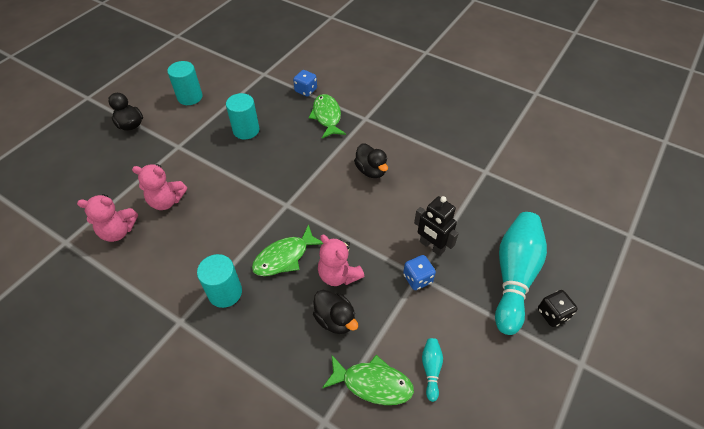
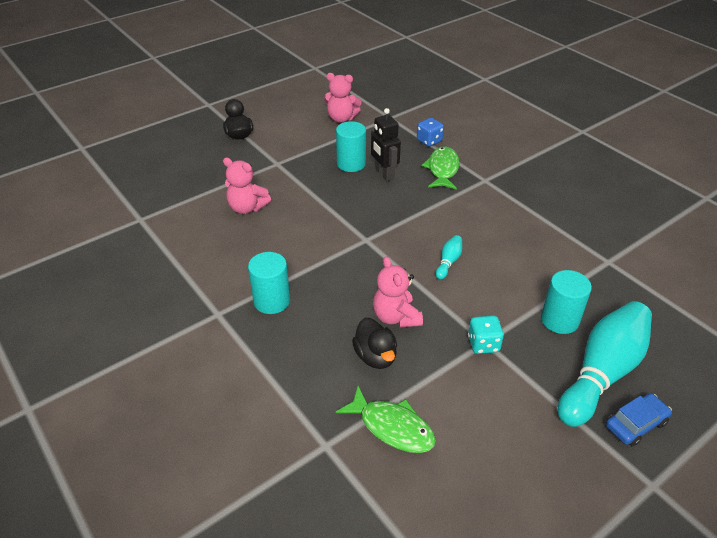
camera: 20 degrees right, 10 degrees down
(118, 231) = (191, 222): pink teddy bear -> pink teddy bear (341, 118)
(190, 97) = (306, 123): turquoise cylinder -> turquoise cylinder (559, 320)
(284, 257) = (345, 286): green fish -> none
(371, 170) = (471, 230): black duck -> none
(417, 278) = (483, 344): blue dice -> turquoise dice
(431, 246) = (512, 318): black robot -> black robot (384, 174)
(431, 369) = (463, 434): turquoise bowling pin -> turquoise bowling pin (448, 262)
(552, 314) = (635, 424): black dice -> blue car

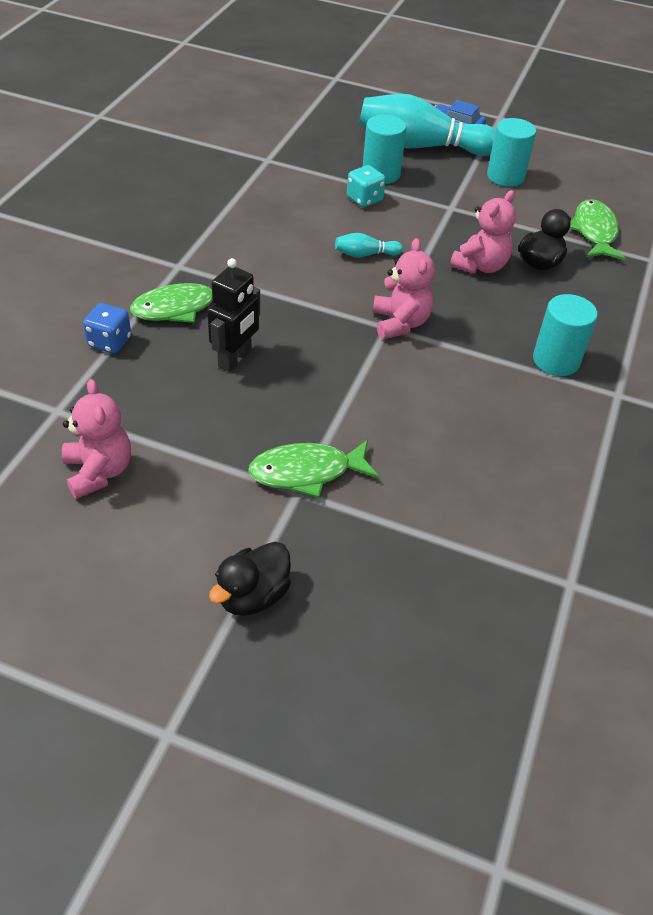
camera: 125 degrees left, 5 degrees up
(247, 208) = (432, 468): pink teddy bear -> pink teddy bear (400, 323)
(285, 169) = (307, 472): none -> green fish
(351, 164) = (234, 403): turquoise cylinder -> turquoise cylinder (505, 176)
(483, 344) = (455, 207): turquoise dice -> turquoise dice (364, 199)

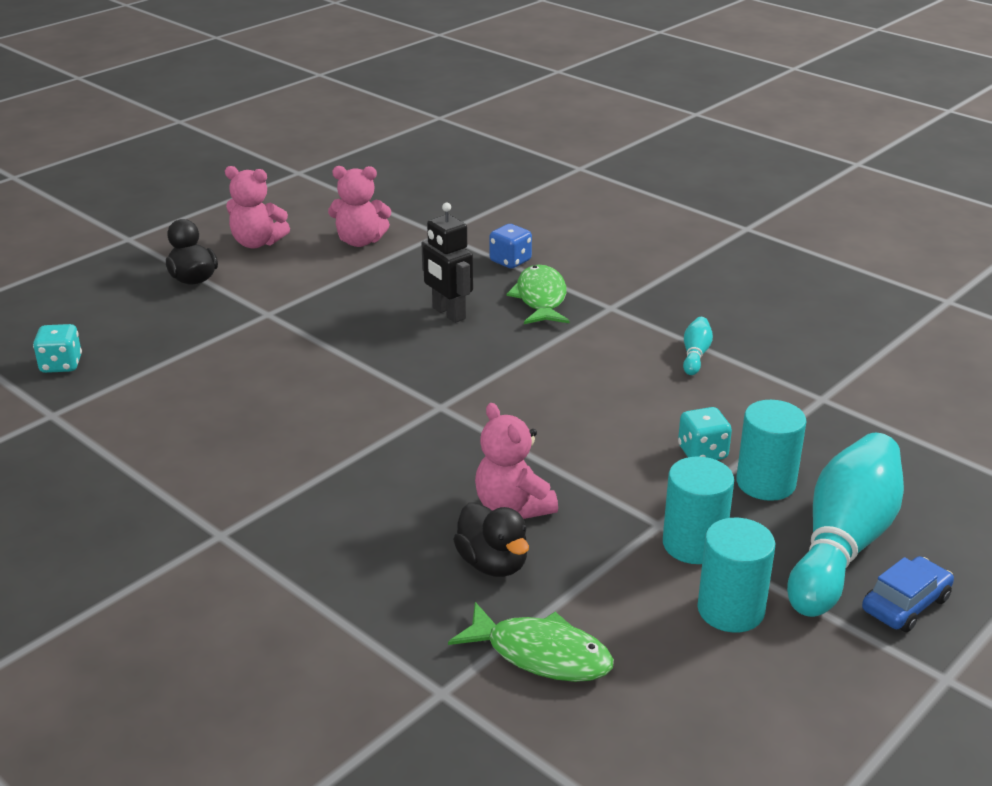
camera: 115 degrees right, 15 degrees down
(307, 472) = (284, 321): green fish -> none
(365, 254) = (578, 424): turquoise bowling pin -> turquoise bowling pin (695, 355)
(400, 323) = (440, 416): pink teddy bear -> pink teddy bear (257, 243)
(491, 627) = (61, 365): none -> turquoise dice
(556, 360) = (306, 507): turquoise cylinder -> turquoise cylinder (693, 544)

